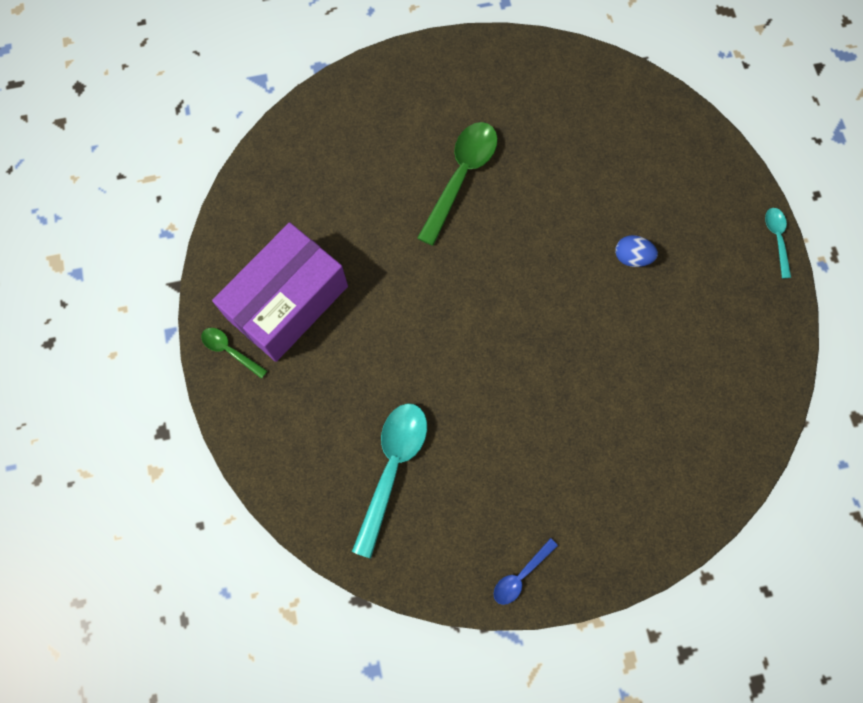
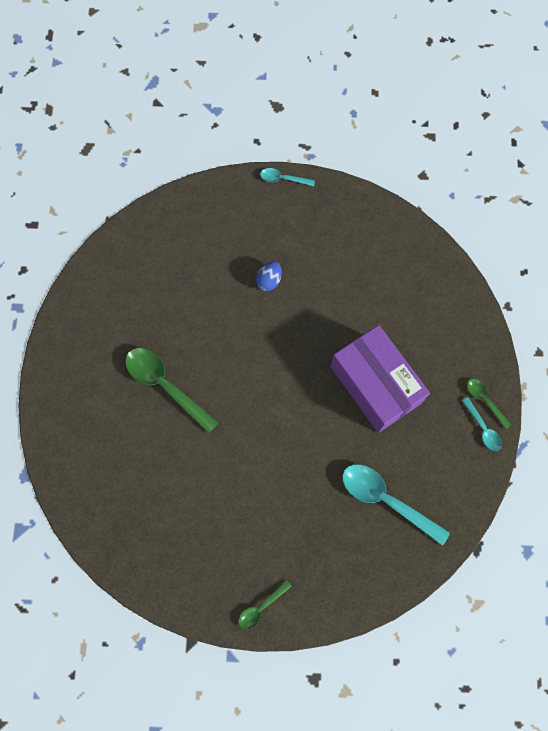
camera: 75 degrees left, 0 degrees up
(288, 302) = (232, 550): purple box -> purple box (375, 384)
(521, 575) = (482, 428): blue spoon -> turquoise spoon
(559, 571) = (485, 400): none -> green spoon

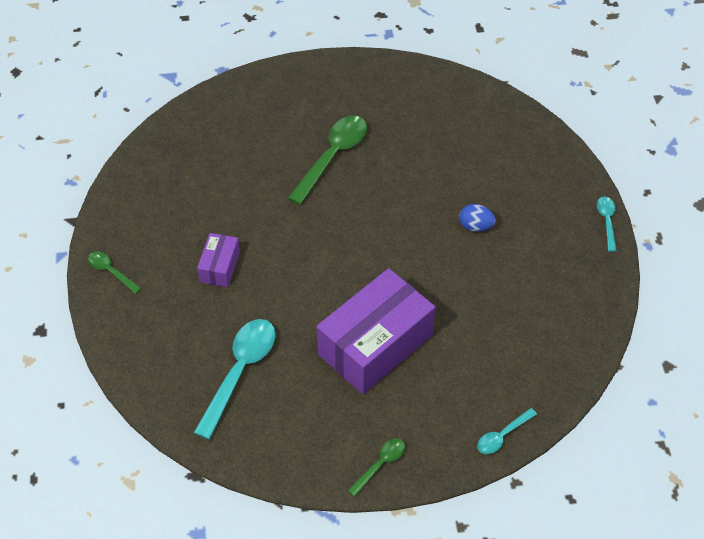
camera: 80 degrees right, 20 degrees down
(273, 505) = (219, 267): none -> purple box
(482, 428) = (344, 465): turquoise spoon -> turquoise spoon (502, 435)

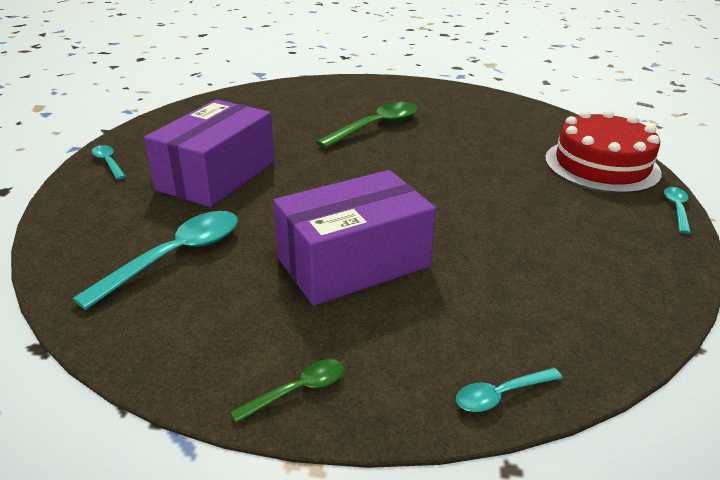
camera: 15 degrees right, 20 degrees down
(111, 272) = (108, 162): green spoon -> turquoise spoon
(219, 267) = (217, 175): purple box -> purple box, size x2.10
(475, 226) = (512, 189): blue egg -> none
(545, 173) = (601, 165): none -> red cake

